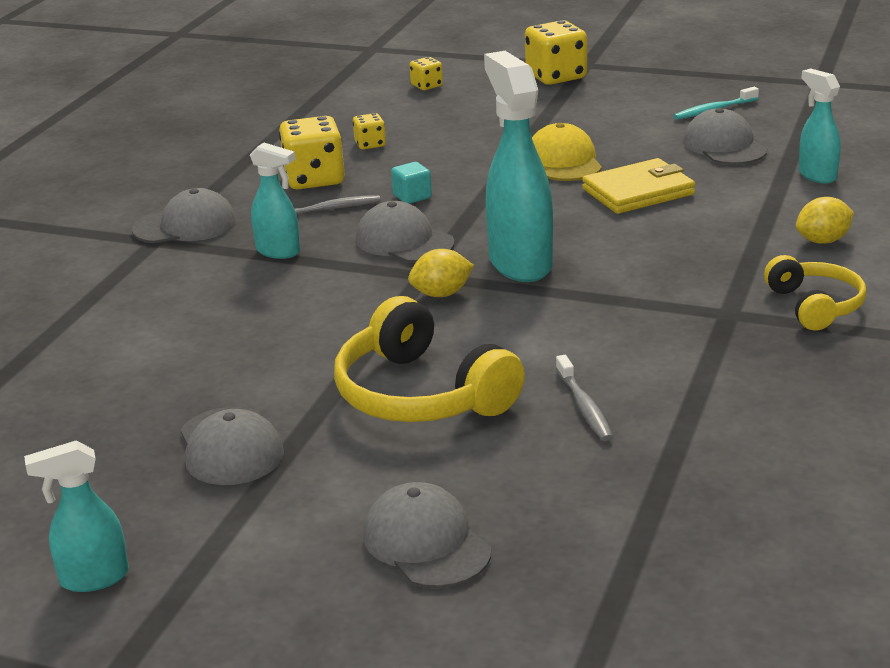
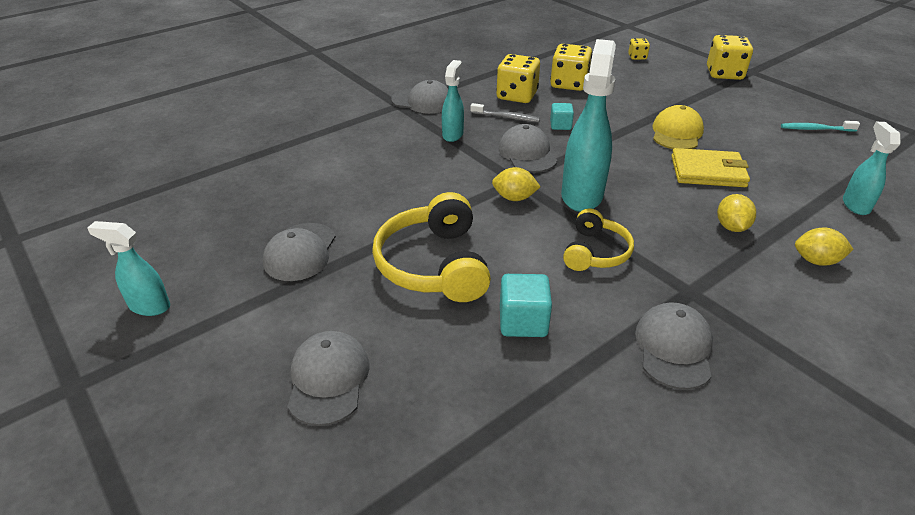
camera: 30 degrees right, 10 degrees up
(279, 252) = (453, 134): turquoise spray bottle -> turquoise spray bottle turned 135 degrees counterclockwise
(370, 144) = (569, 84): yellow dice -> yellow dice, size x1.94
(584, 406) = (523, 322): grey toothbrush -> turquoise cube
(714, 239) = (731, 227): none -> yellow lemon
(724, 146) = (800, 158): grey cap -> grey cap (673, 348)
(815, 306) = (764, 314): yellow headphones -> yellow headphones (595, 252)

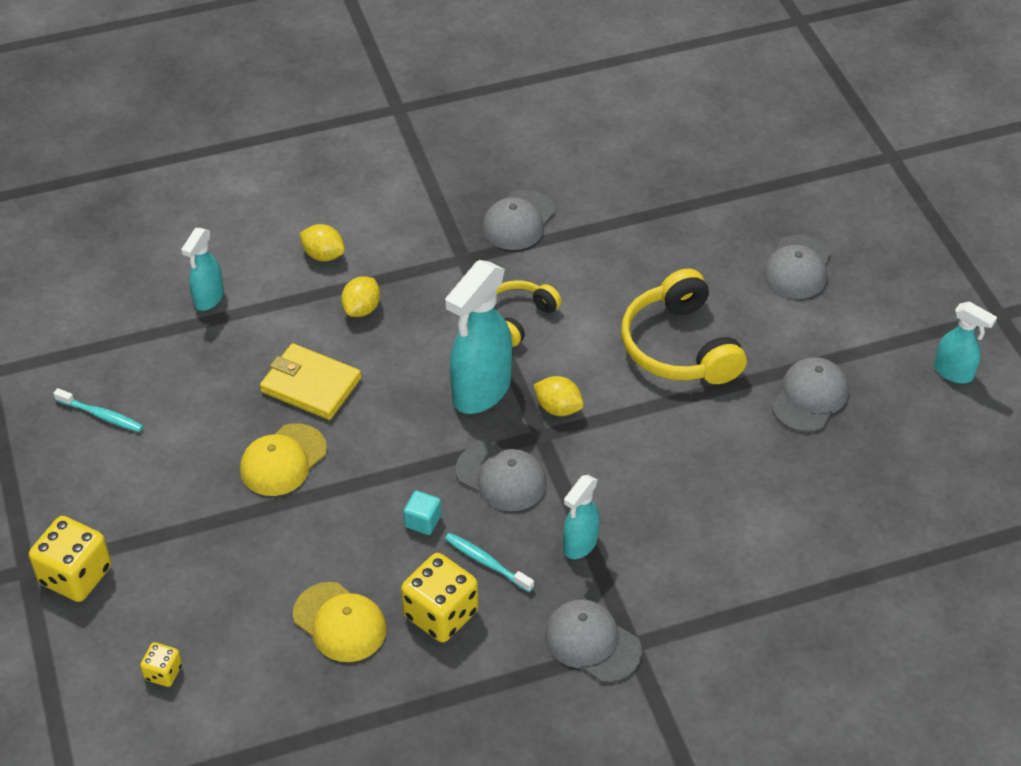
camera: 160 degrees left, 10 degrees up
(434, 264) = (680, 346): yellow headphones -> yellow headphones turned 150 degrees clockwise
(506, 117) = (487, 562): grey toothbrush -> turquoise toothbrush
(523, 322) = (625, 271): turquoise cube -> none
(527, 153) = (501, 477): grey cap -> grey cap turned 60 degrees counterclockwise
(569, 84) = (340, 622): yellow dice -> yellow cap

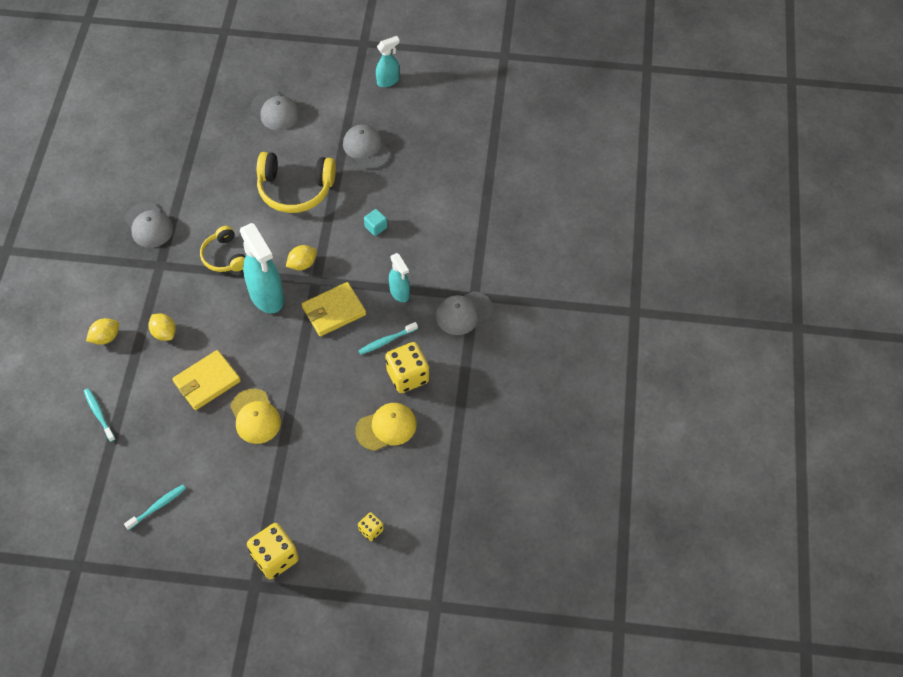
camera: 65 degrees left, 10 degrees up
(208, 298) = (99, 414): turquoise spray bottle -> turquoise toothbrush
(423, 521) = (341, 361): turquoise cube -> turquoise cube (376, 227)
(501, 477) = (333, 311): grey cap -> yellow wallet

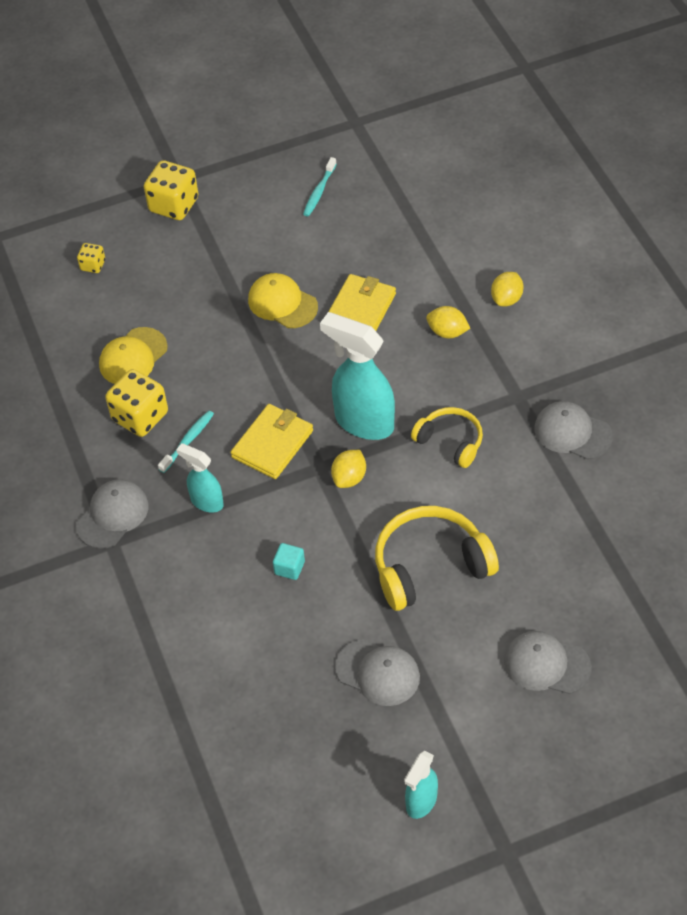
camera: 155 degrees right, 5 degrees down
(99, 414) = (446, 233): turquoise toothbrush -> none

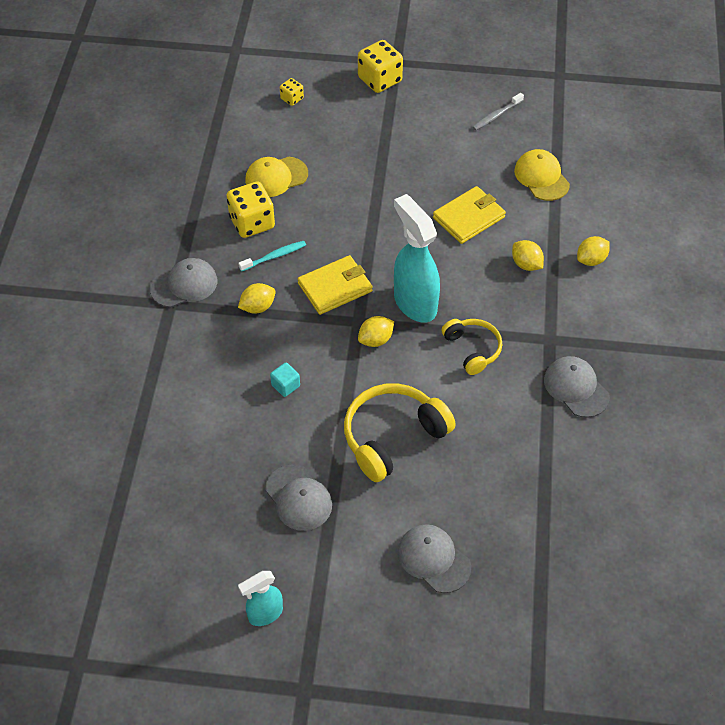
camera: 25 degrees right, 0 degrees up
(206, 502) = (258, 307): turquoise spray bottle -> yellow lemon
(282, 303) = (412, 186): yellow cap -> yellow cap (541, 177)
(319, 191) = (496, 115): turquoise toothbrush -> grey toothbrush
(430, 566) = (393, 437): yellow headphones -> yellow headphones turned 45 degrees counterclockwise

